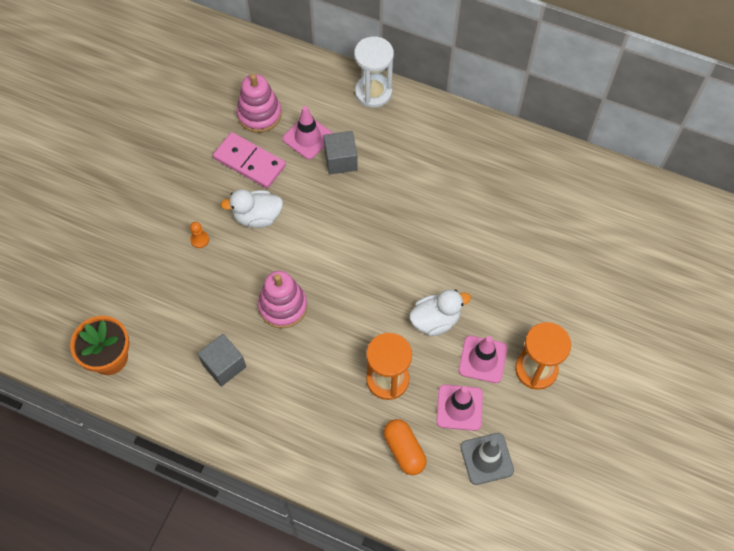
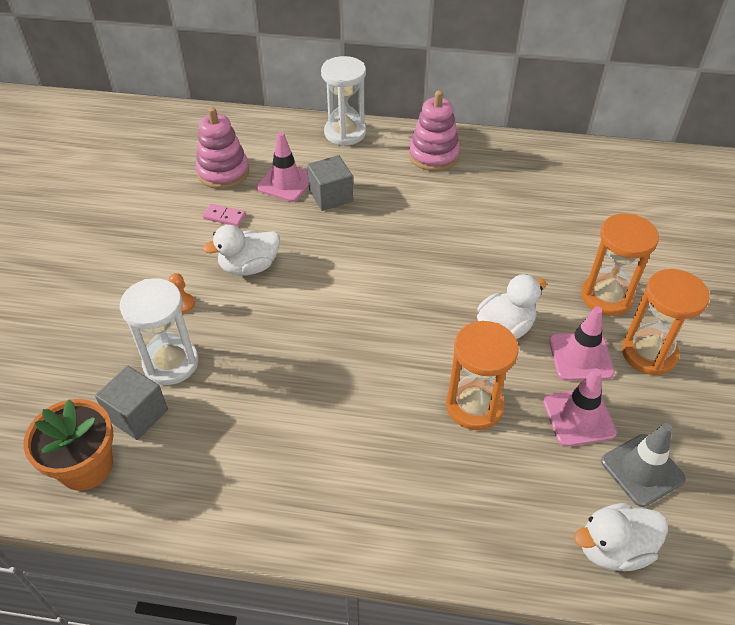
camera: 15 degrees left, 15 degrees down
(181, 290) = (171, 363): none -> white hourglass
(224, 365) = (252, 439): grey cube -> grey cube (137, 414)
(249, 162) = (224, 216): pink domino -> pink domino, size x0.48
(283, 306) = (310, 353): pink stacking toy -> pink stacking toy (433, 155)
(404, 450) = (532, 486): orange capsule -> none
(441, 507) = (613, 549): none -> white duck
(526, 312) = (606, 297): none -> orange hourglass

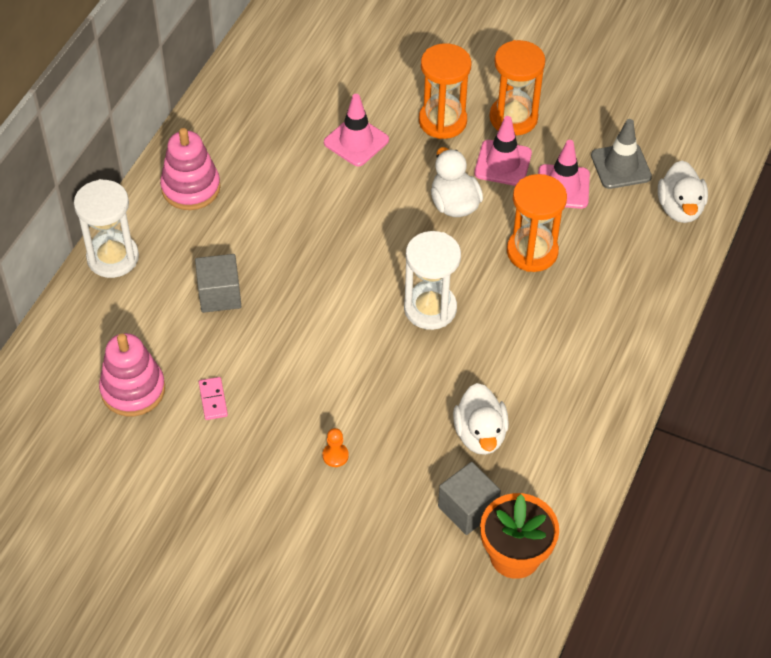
camera: 75 degrees left, 5 degrees up
(171, 363) = (412, 474): white hourglass -> white hourglass (430, 308)
(224, 216) = (213, 400): pink domino -> pink domino turned 45 degrees counterclockwise
(249, 267) = (302, 388): white duck -> white duck (480, 434)
(285, 182) = (179, 332): pink traffic cone -> pink traffic cone (356, 141)

